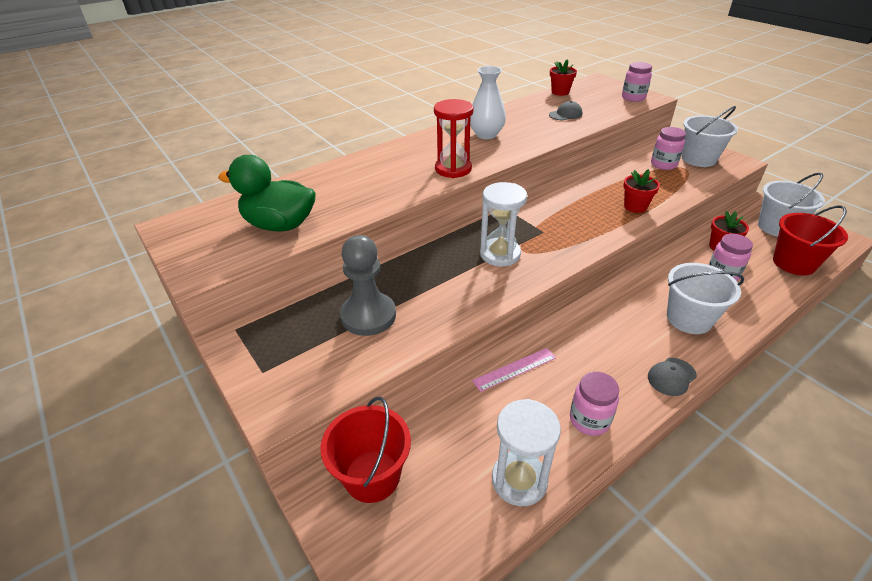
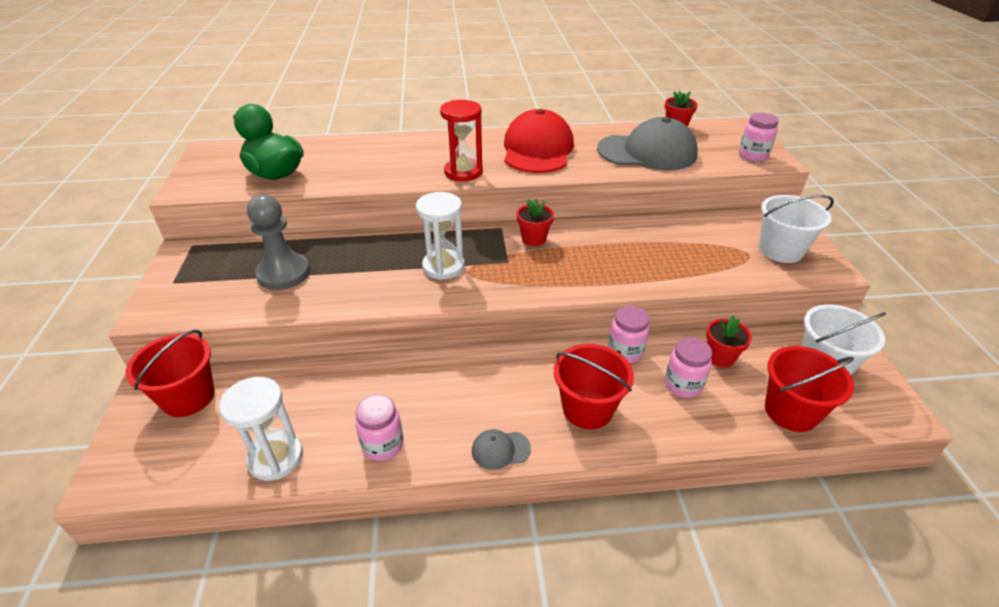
camera: 30 degrees right, 0 degrees up
(486, 135) = (537, 149): white vase -> red cap
(514, 369) = (374, 374): pink ruler -> none
(565, 114) = (647, 152): grey cap -> grey cap, size x2.40
(635, 206) = (633, 273): red flower pot -> red flower pot (534, 239)
(663, 164) = (727, 242): pink jar -> pink jar (625, 352)
(689, 319) = (587, 409): white bucket -> red bucket

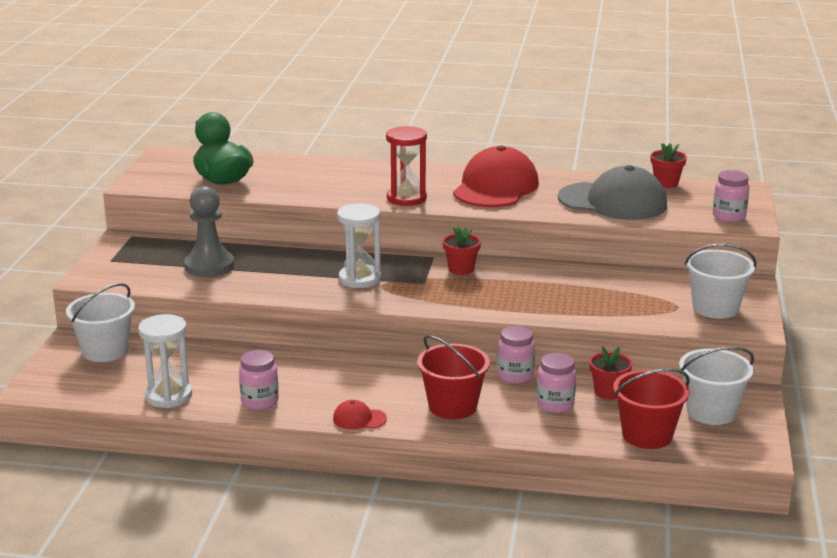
camera: 15 degrees right, 15 degrees down
(188, 397) = (105, 351): red bucket -> white bucket
(500, 450) = (359, 419): grey cap -> red cap

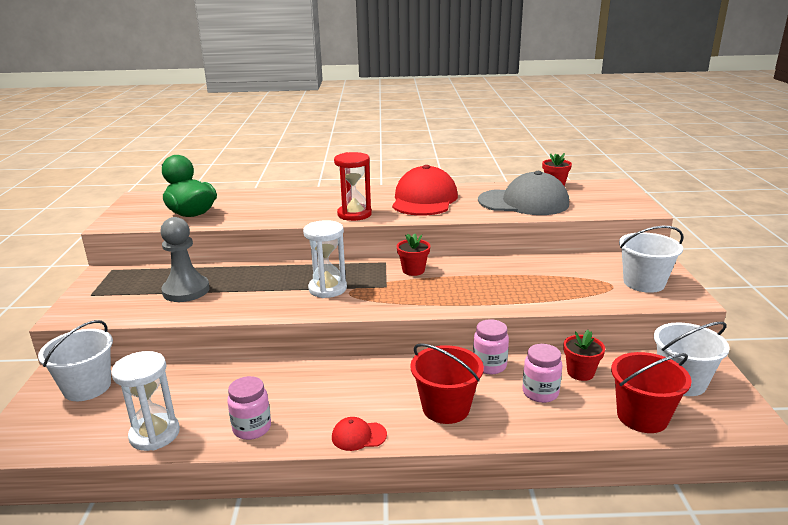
camera: 10 degrees left, 0 degrees up
(729, 217) = (621, 206): pink jar -> none

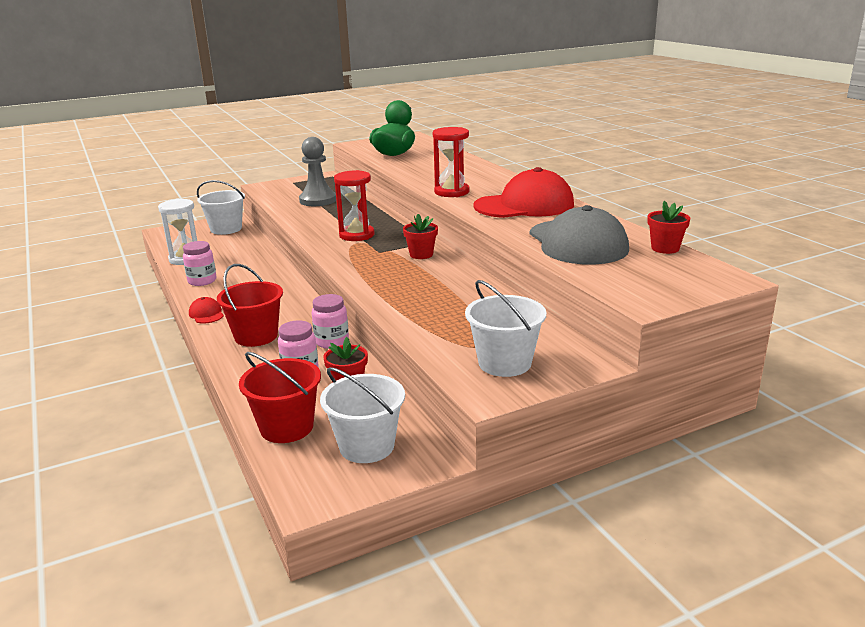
camera: 65 degrees right, 0 degrees up
(327, 289) = (356, 235): white hourglass -> red hourglass

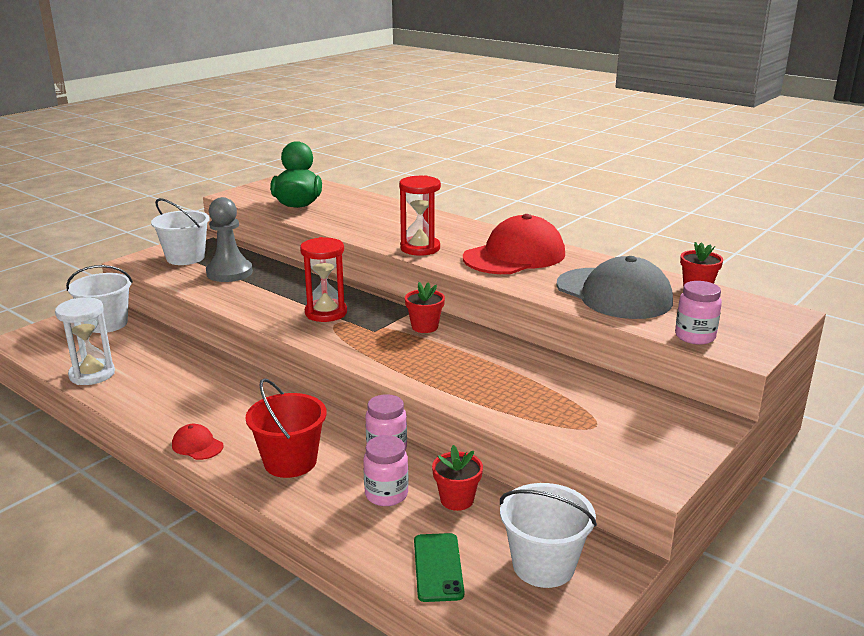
camera: 25 degrees left, 0 degrees up
(202, 281) = (146, 401): pink jar -> pink jar (695, 337)
(287, 427) = (438, 567): red bucket -> green phone
(504, 363) = (637, 440): white bucket -> white bucket (185, 258)

